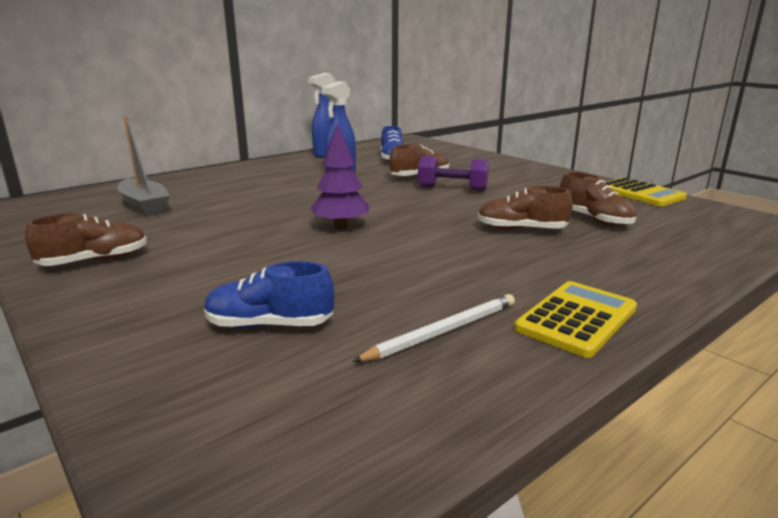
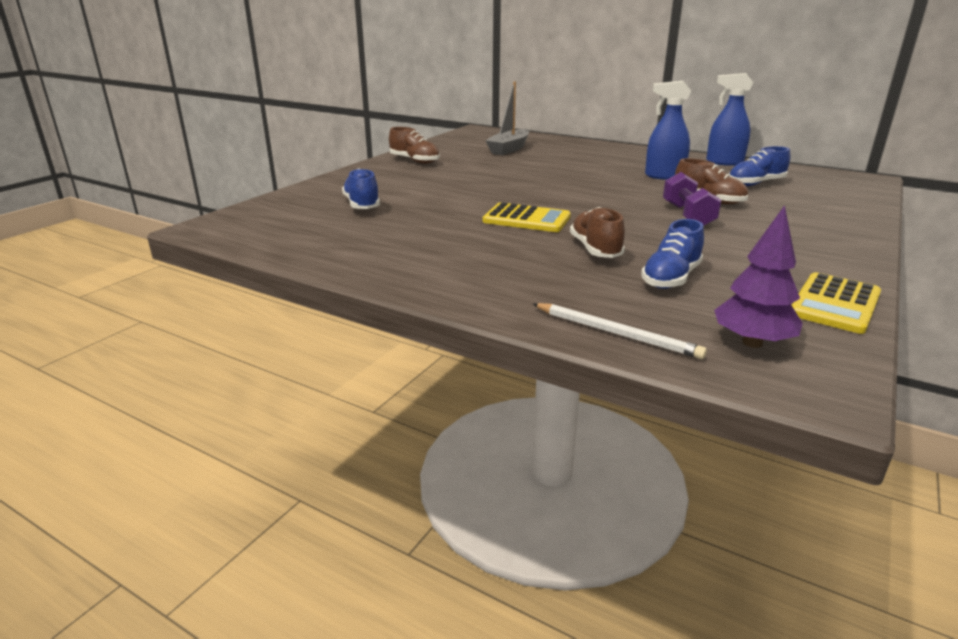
camera: 70 degrees right, 5 degrees up
(341, 226) = (528, 195): purple tree -> purple tree (752, 342)
(442, 331) = (376, 241): white pencil -> white pencil (616, 333)
(577, 319) = (417, 275): yellow calculator -> yellow calculator (526, 219)
(594, 220) = (671, 278): brown shoe -> blue shoe

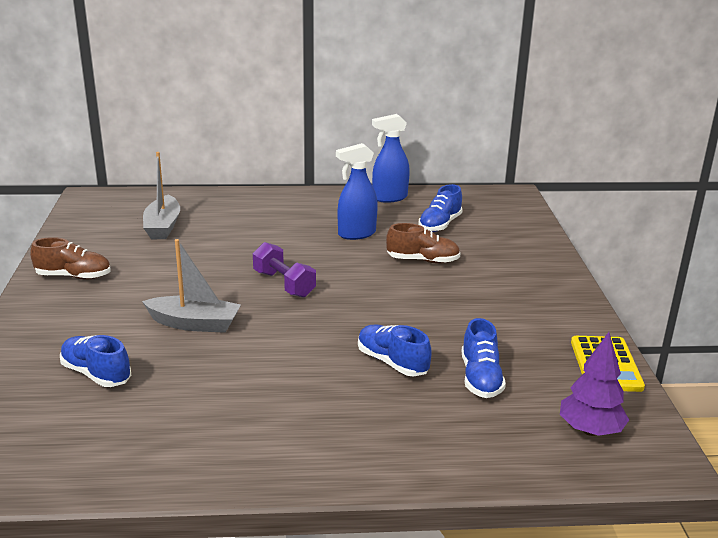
camera: 35 degrees left, 0 degrees up
(463, 196) = (194, 324): none -> grey boat
(526, 219) = (293, 340): yellow calculator -> none
(595, 249) = (392, 362): brown shoe -> blue shoe
(616, 333) = (498, 461): white pencil -> none
(687, 215) = (424, 288): purple dumbbell -> purple dumbbell (284, 284)

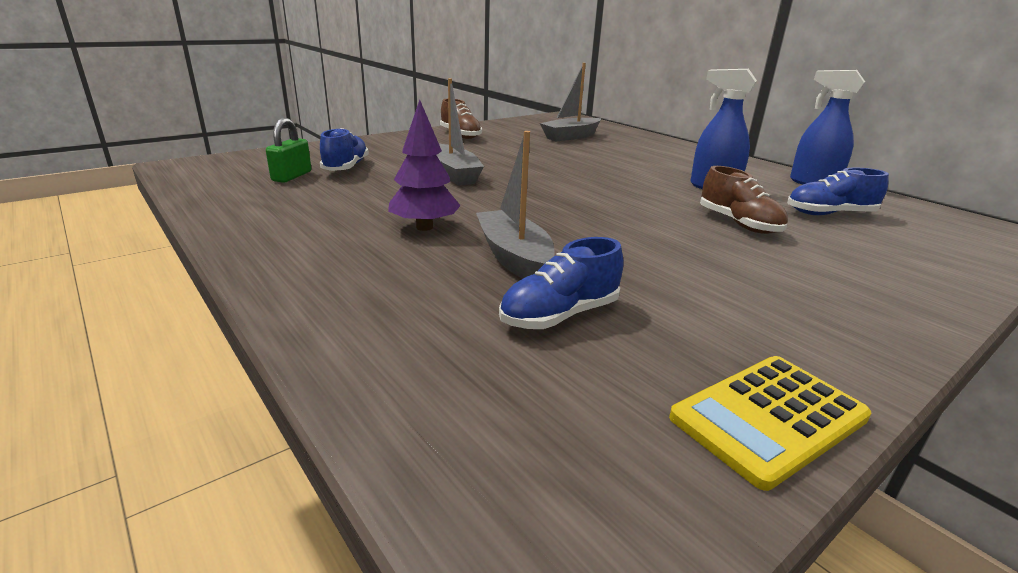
camera: 55 degrees right, 0 degrees up
(84, 413) = (292, 176): none -> green padlock
(284, 284) = (568, 184): purple dumbbell -> none
(392, 362) = (514, 257): blue shoe -> grey boat
(590, 430) = (551, 451): purple tree -> purple tree (424, 227)

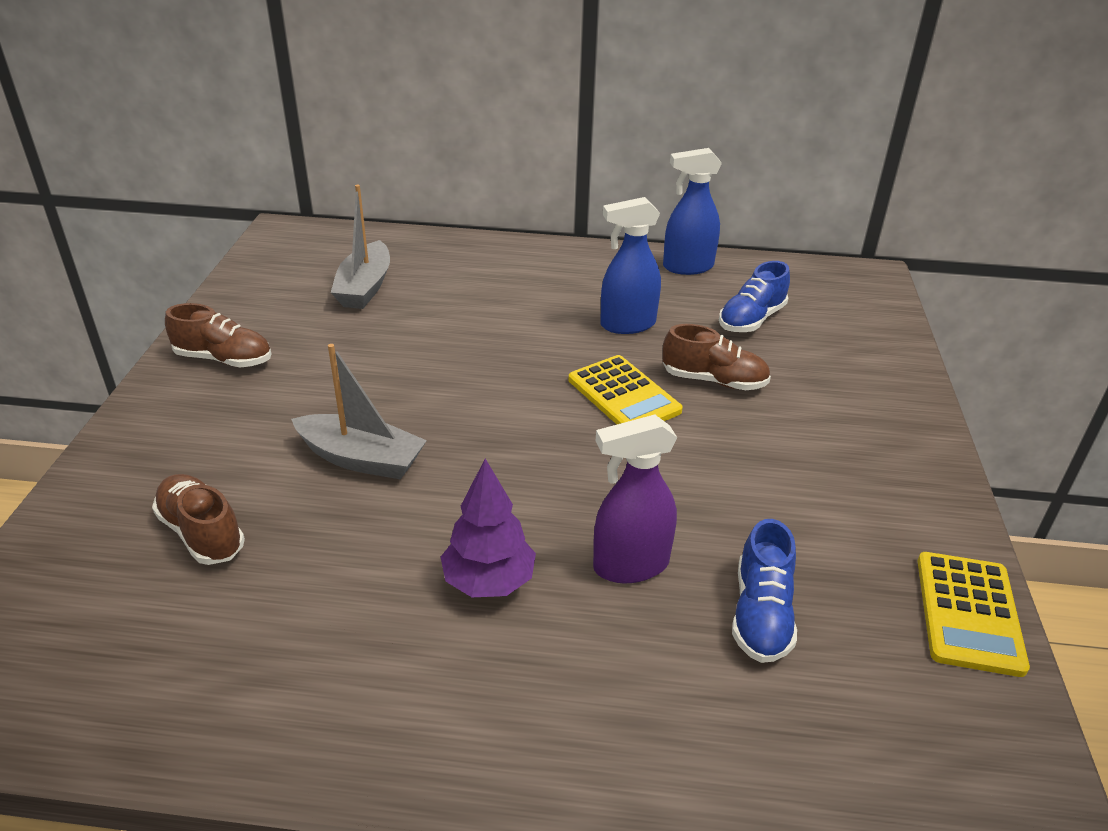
camera: 45 degrees left, 10 degrees up
(292, 176) = (163, 602): green padlock -> none
(346, 167) = (202, 533): blue shoe -> brown shoe
(514, 257) = (630, 565): grey boat -> purple spray bottle
(652, 206) = (623, 395): none -> yellow calculator

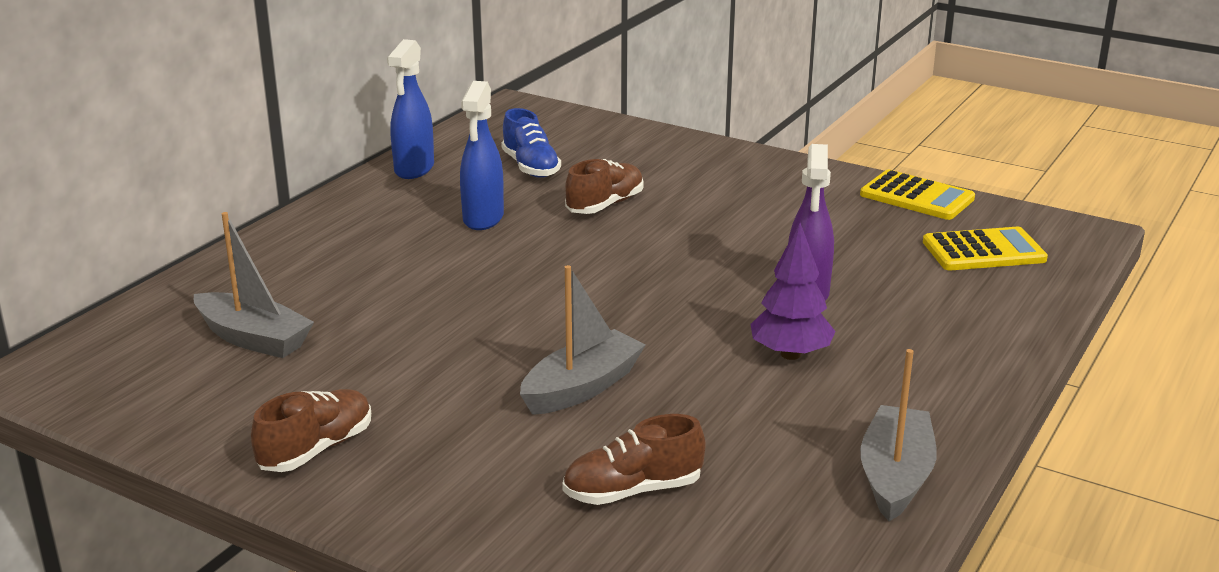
camera: 65 degrees left, 10 degrees down
(270, 723) = (895, 476): none -> grey boat
(623, 395) = (592, 246): yellow calculator -> yellow calculator (983, 251)
(761, 614) = (883, 260): blue shoe -> none

